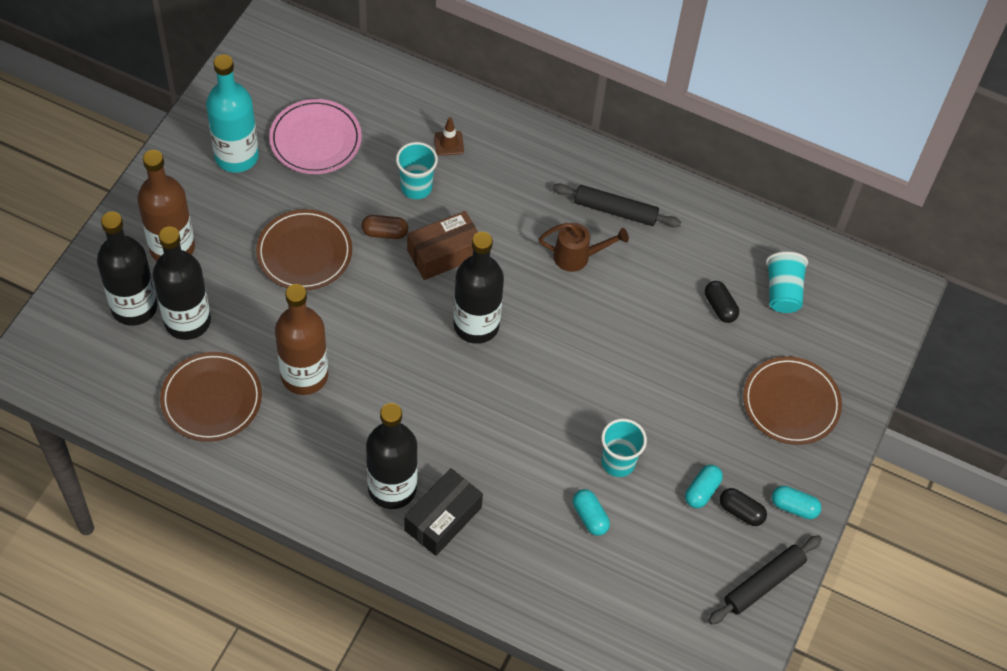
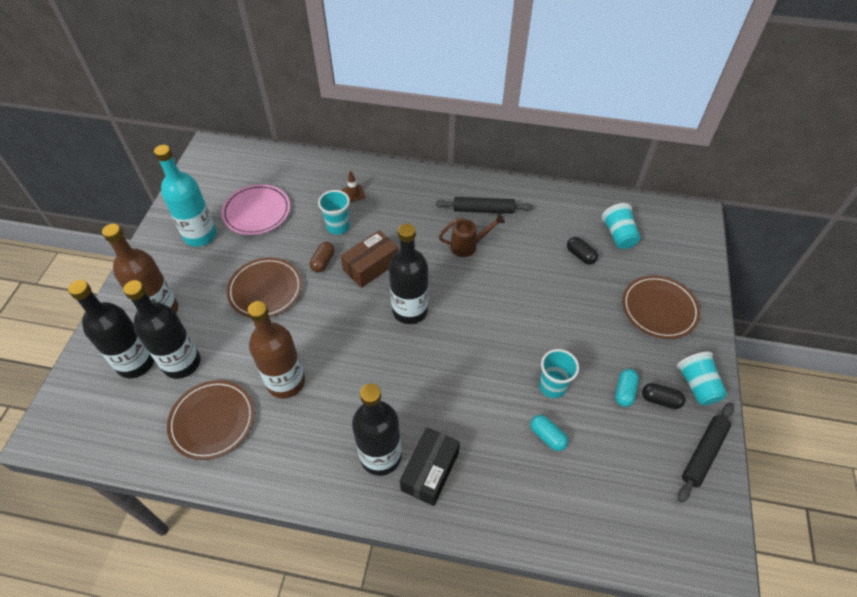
camera: 10 degrees left, 5 degrees down
(385, 233) = (323, 262): brown capsule -> brown capsule turned 60 degrees counterclockwise
(794, 507) = (697, 385): turquoise capsule -> turquoise cup

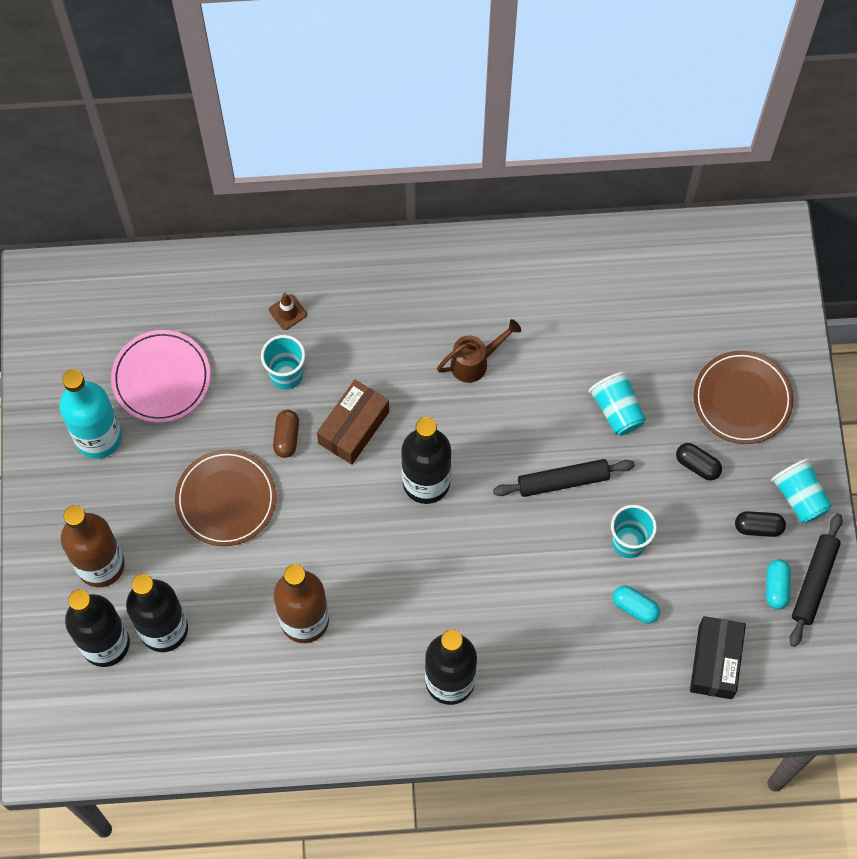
camera: 15 degrees left, 15 degrees up
(212, 421) = (236, 691): brown plate -> none
(430, 471) = (511, 683): black box -> black box (715, 661)
(483, 210) = (480, 296): black rolling pin -> black rolling pin (563, 481)
(580, 255) = (629, 340): black capsule -> black capsule (697, 465)
(618, 235) = (674, 294): turquoise cup -> turquoise cup (617, 410)
(624, 392) = (715, 527): turquoise capsule -> turquoise capsule (776, 587)

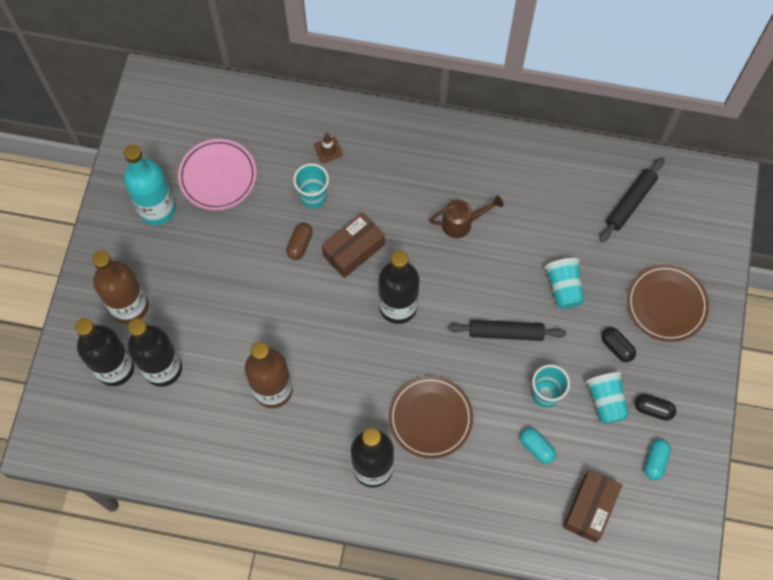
camera: 15 degrees right, 0 degrees up
(226, 499) = (239, 280): brown plate -> brown plate (430, 418)
(715, 661) = (590, 508): black box -> brown box
(799, 497) = (693, 393): turquoise cup -> turquoise cup (606, 401)
(814, 582) = (687, 465): black rolling pin -> black rolling pin (630, 202)

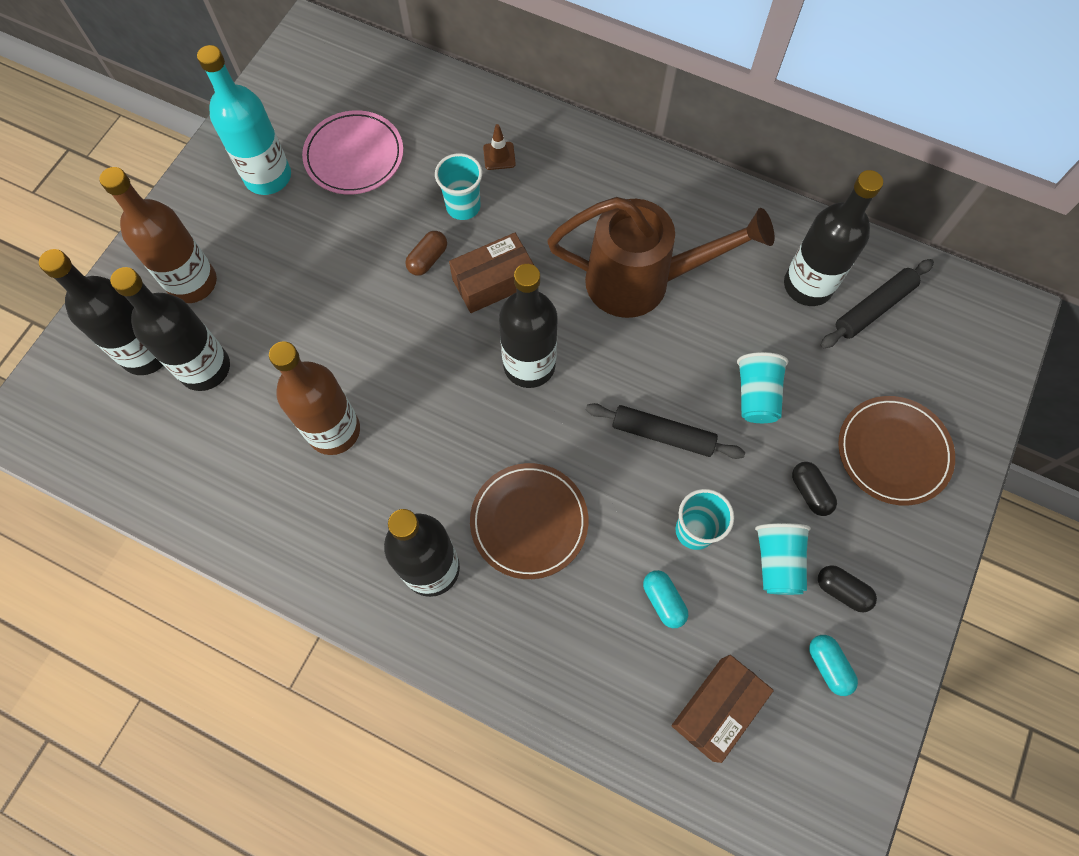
camera: 15 degrees right, 0 degrees up
(462, 223) = (643, 282): brown watering can -> brown watering can, size x2.07
(580, 197) = (808, 285): none -> black bottle
(655, 461) = (828, 666): turquoise capsule -> turquoise capsule turned 60 degrees counterclockwise

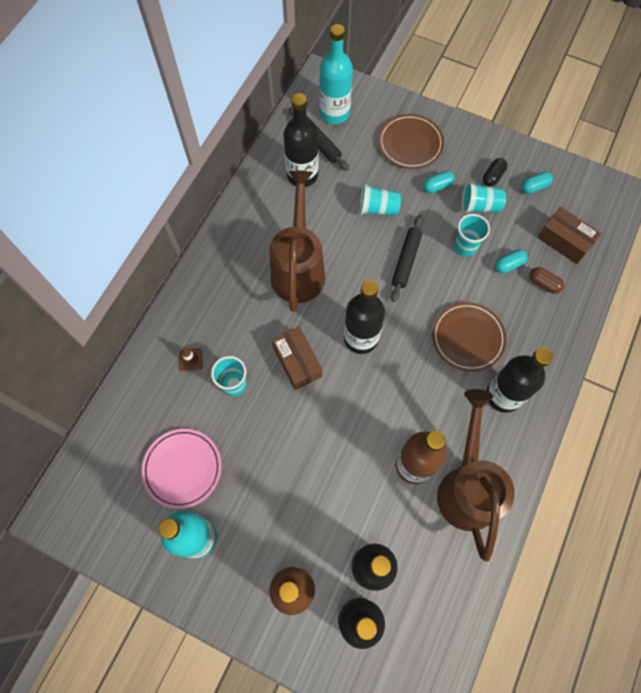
camera: 90 degrees left, 0 degrees up
(298, 502) = (467, 485): none -> brown watering can
(428, 259) = (278, 408): brown capsule -> brown capsule (543, 284)
(810, 492) = (437, 186): black capsule -> turquoise capsule
(937, 333) = (334, 113): none -> turquoise bottle

